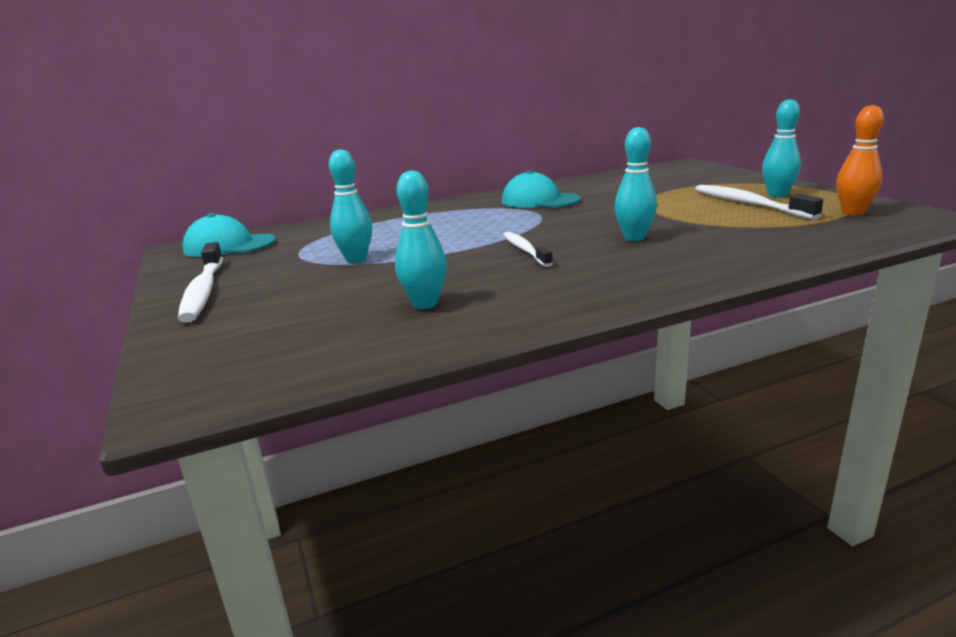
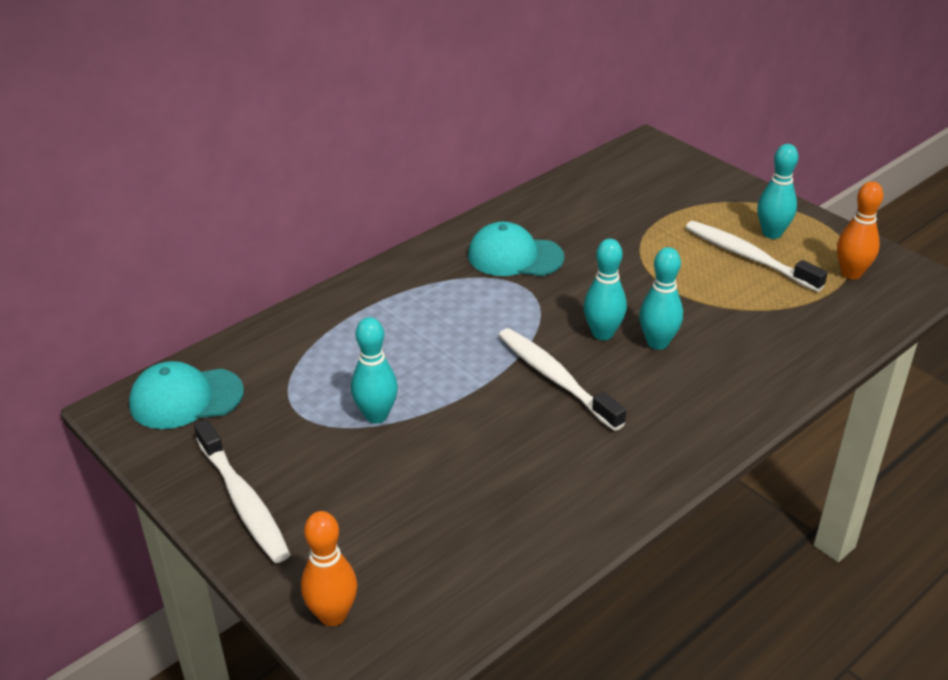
camera: 20 degrees left, 15 degrees up
(187, 357) = (333, 615): none -> orange bowling pin
(425, 304) = (509, 494): turquoise bowling pin -> turquoise bowling pin (602, 333)
(525, 250) = (556, 379): white toothbrush -> white toothbrush, size x1.54

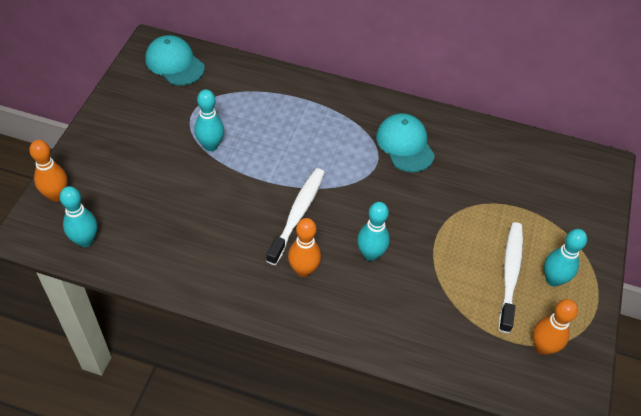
camera: 55 degrees right, 15 degrees up
(243, 500) = (115, 123): white toothbrush -> none
(602, 333) = (358, 221): turquoise bowling pin -> turquoise bowling pin (85, 240)
(646, 405) = (303, 270): none -> orange bowling pin

